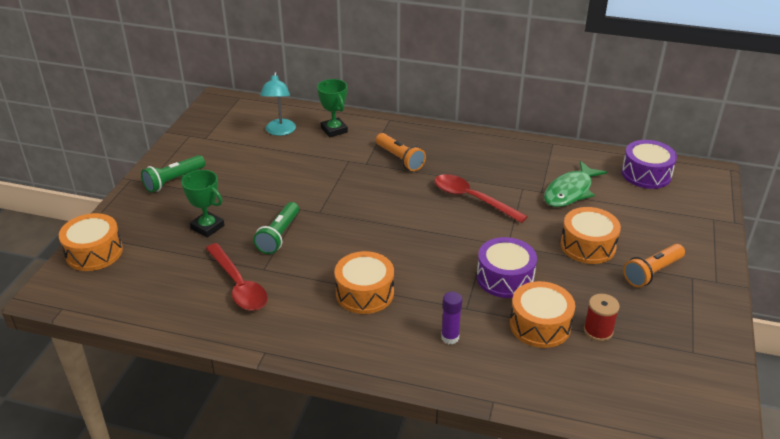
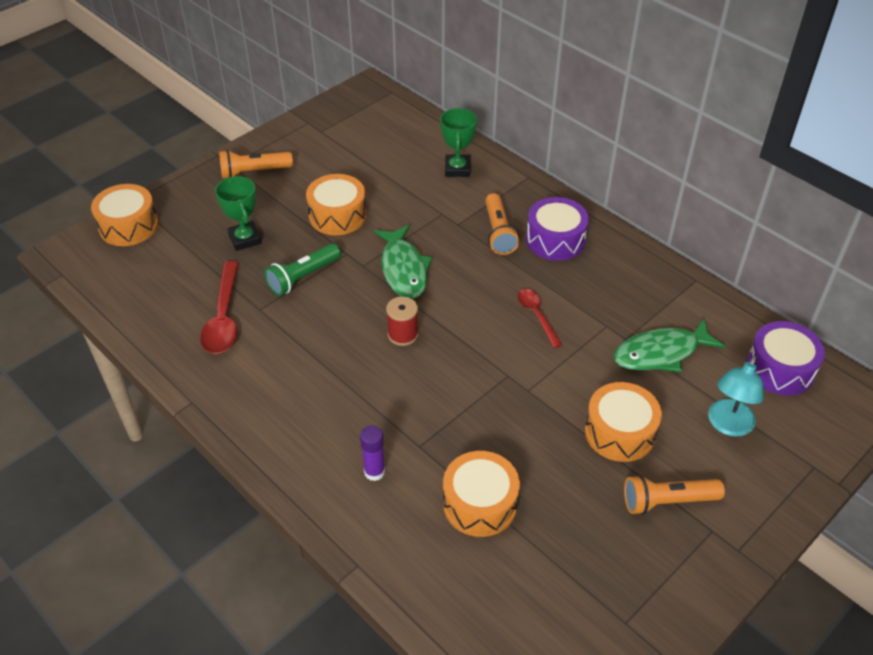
camera: 30 degrees right, 10 degrees up
(174, 181) = (254, 172): green flashlight -> orange flashlight
(280, 131) = (400, 150): turquoise lamp -> turquoise lamp (728, 425)
(352, 204) = (403, 269): none -> green fish
(364, 293) = (332, 380): orange drum -> orange drum (337, 215)
(472, 199) = (537, 316): red spoon -> red spoon, size x0.61
(505, 278) = (490, 429): purple drum -> purple drum (555, 240)
(598, 330) = (538, 542): red spool -> red spool (403, 334)

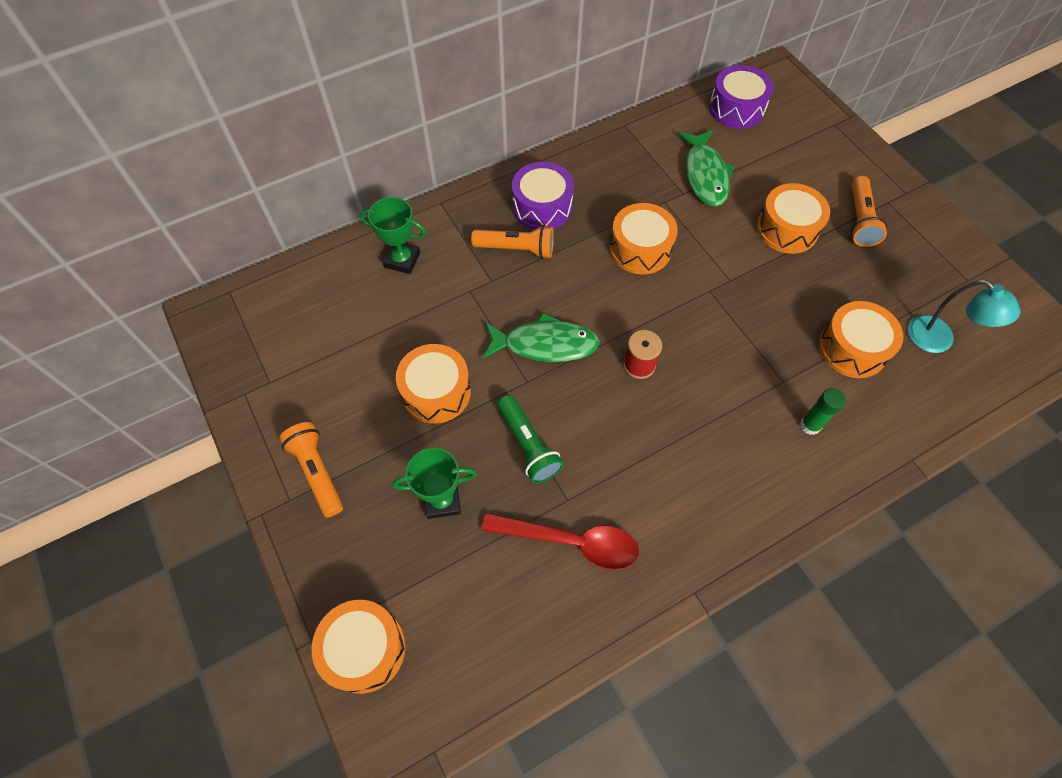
camera: 75 degrees left, 15 degrees up
(254, 172) = (317, 472): orange flashlight -> orange flashlight turned 150 degrees clockwise
(374, 472) = (810, 425): purple glue stick -> green glue stick
(537, 316) = (640, 249): red spoon -> orange drum
(728, 425) = (789, 159): turquoise lamp -> turquoise lamp (939, 340)

